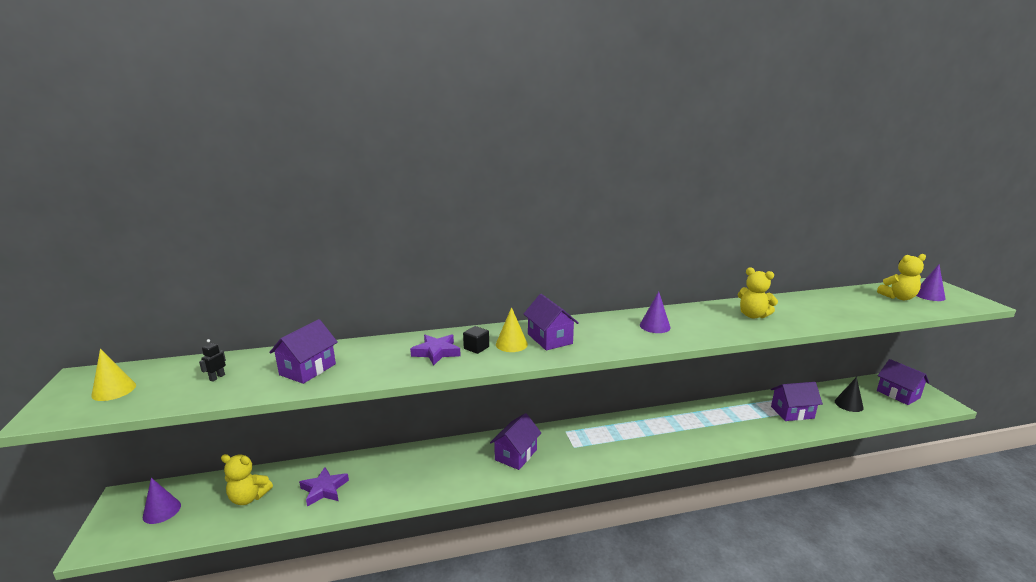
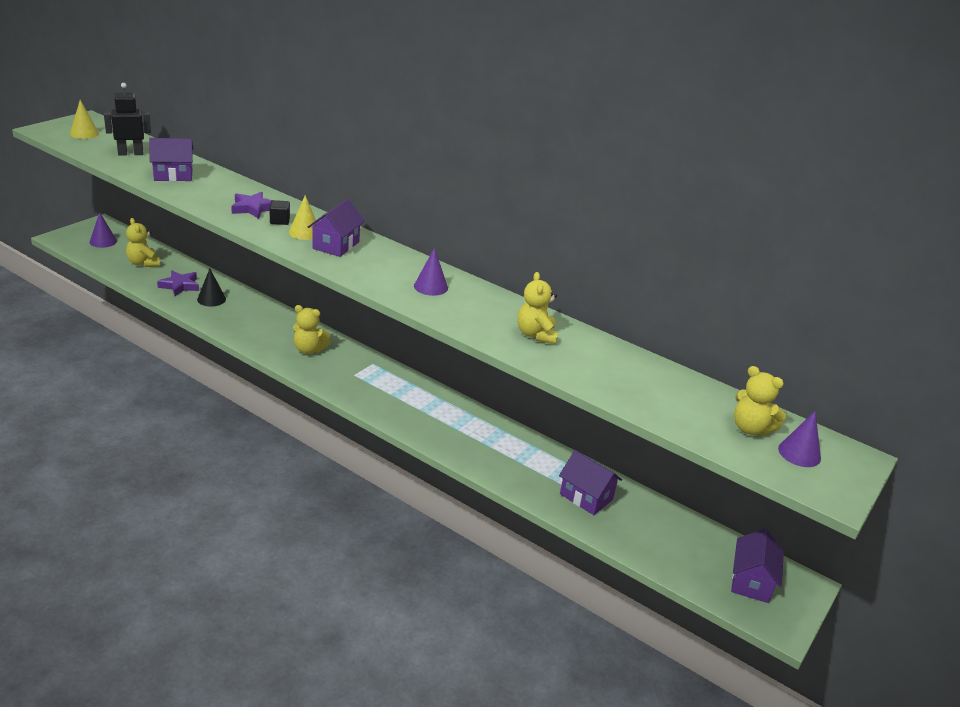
camera: 45 degrees right, 10 degrees up
(217, 377) = (130, 153): black robot -> black robot, size x2.10
(516, 455) = (309, 349): purple house -> yellow teddy bear
(848, 404) = (664, 539): black cone -> black cone (211, 299)

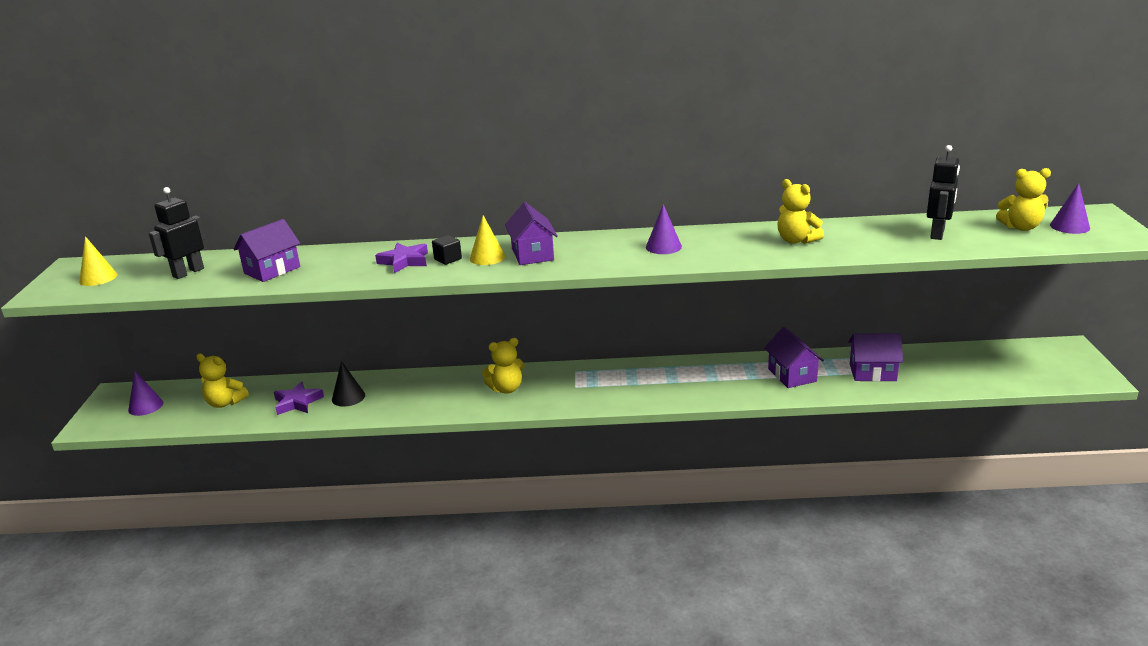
camera: 30 degrees left, 5 degrees down
(662, 393) = (938, 234): none -> black robot
(751, 581) = (1042, 363): purple house -> purple house (792, 375)

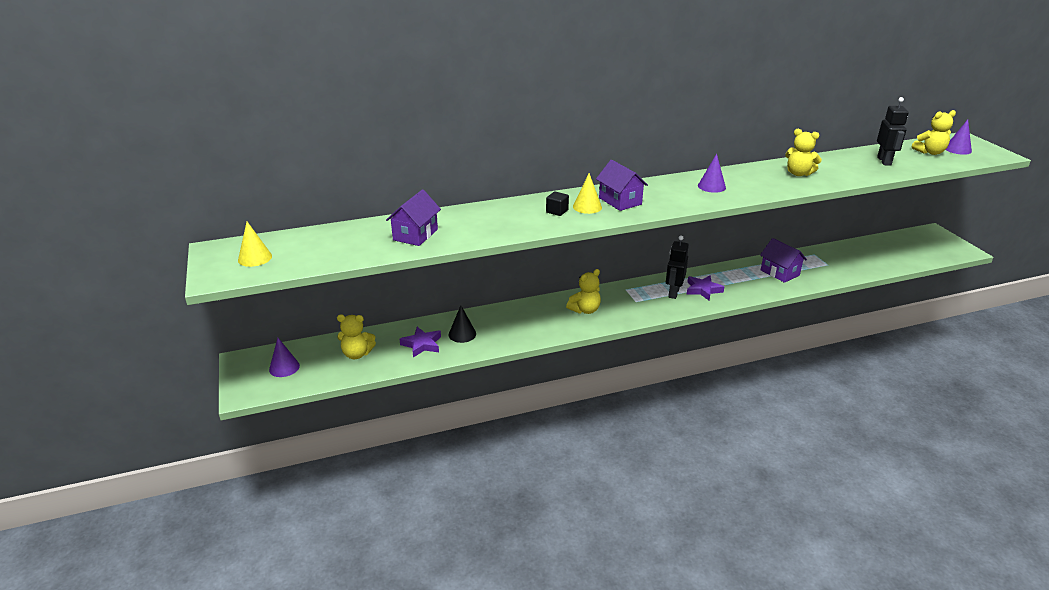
camera: 20 degrees left, 5 degrees up
(188, 272) = (339, 244): black robot -> black robot (673, 293)
(404, 261) = (523, 216): purple star -> purple star (703, 290)
(872, 372) = (830, 264): purple house -> none

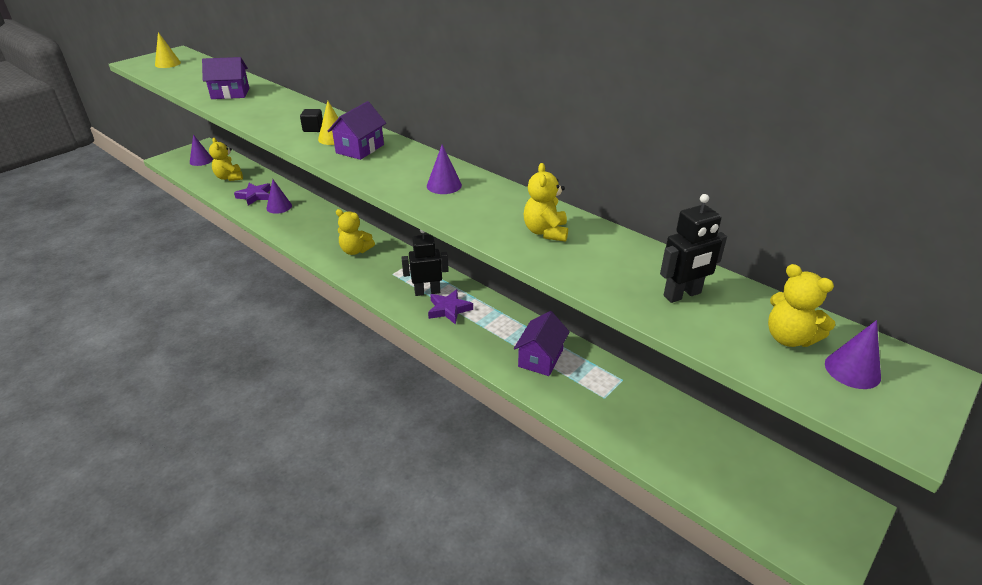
camera: 60 degrees right, 5 degrees up
(462, 334) = (279, 207): black cone -> purple cone

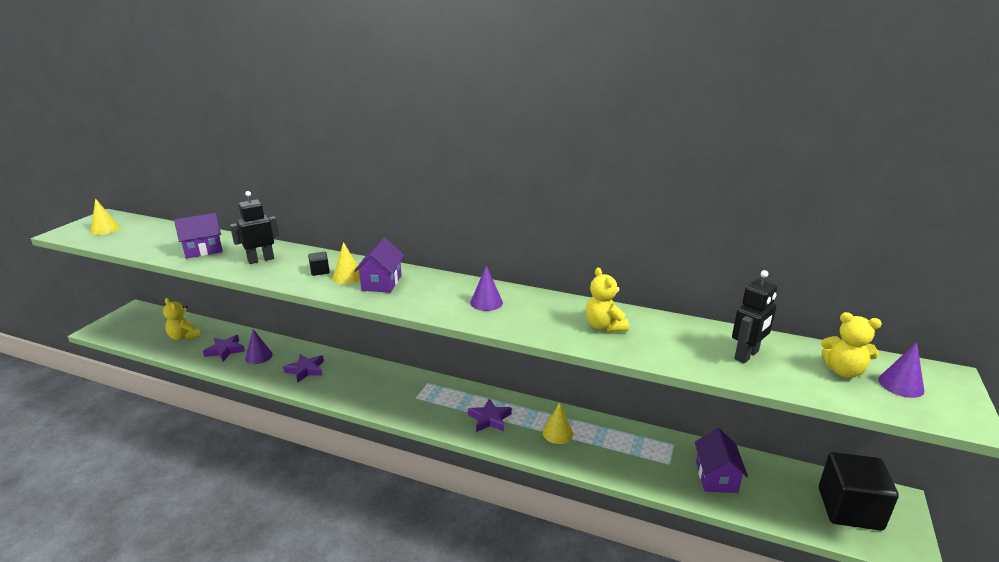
camera: 20 degrees left, 10 degrees down
(201, 160) = (140, 325): purple cone -> none
(311, 227) = (306, 370): none -> purple star
(355, 250) = (365, 383): yellow teddy bear -> none
(427, 292) = (459, 407): black robot -> black robot (261, 260)
(507, 339) = (557, 433): none -> yellow cone
(540, 358) = (596, 443): purple house -> purple house (716, 477)
(783, 499) = (849, 509): none -> black cube

